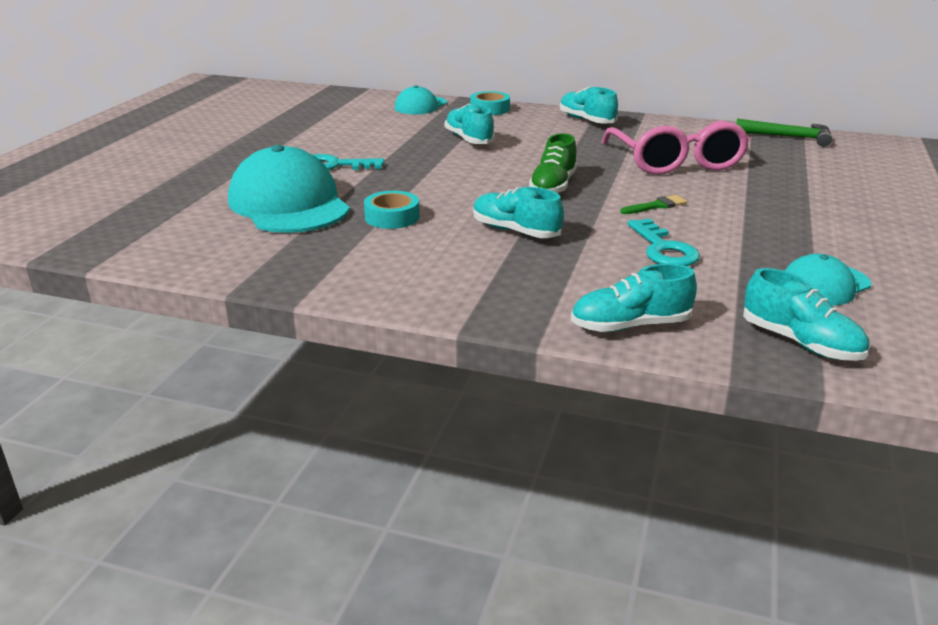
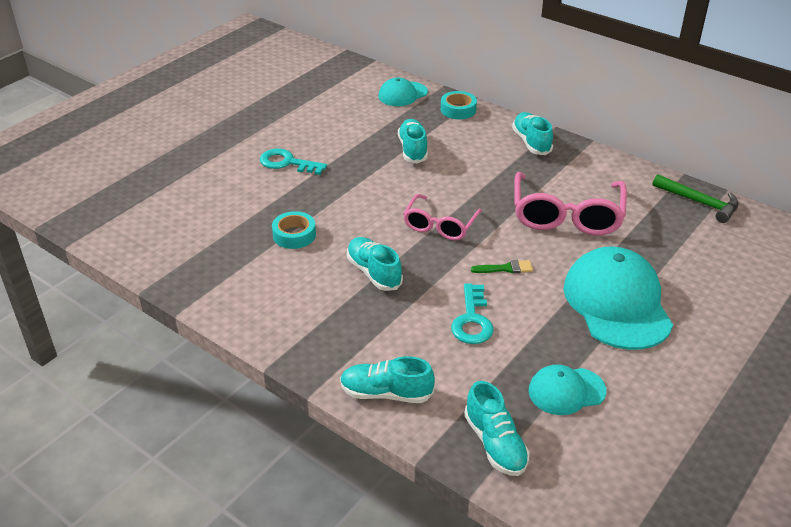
camera: 20 degrees right, 10 degrees up
(289, 204) = (230, 203): turquoise cap -> turquoise cap (617, 303)
(553, 186) = (440, 225): green shoe -> pink glasses

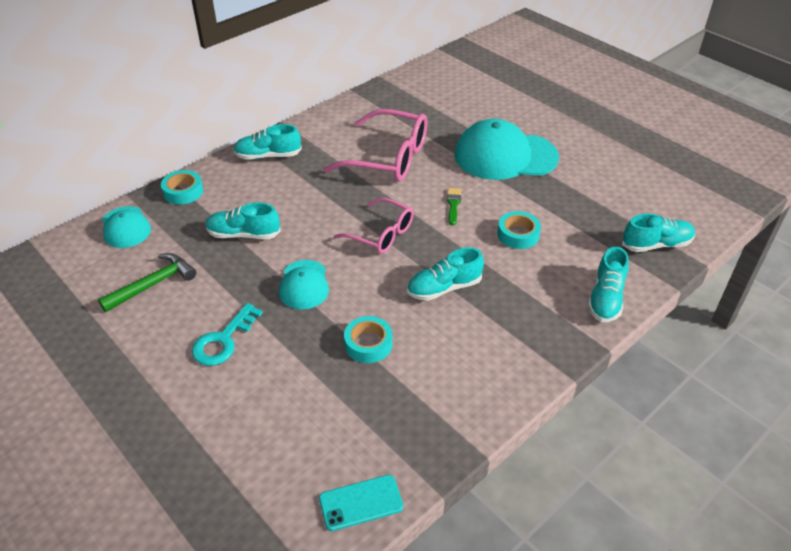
camera: 80 degrees left, 5 degrees up
(137, 251) = (361, 503): none -> turquoise phone
(472, 320) = (518, 234): turquoise key -> turquoise tape
(566, 391) = (600, 199): turquoise cap -> turquoise cap (304, 285)
(699, 203) = (391, 91): green hammer -> green hammer (153, 284)

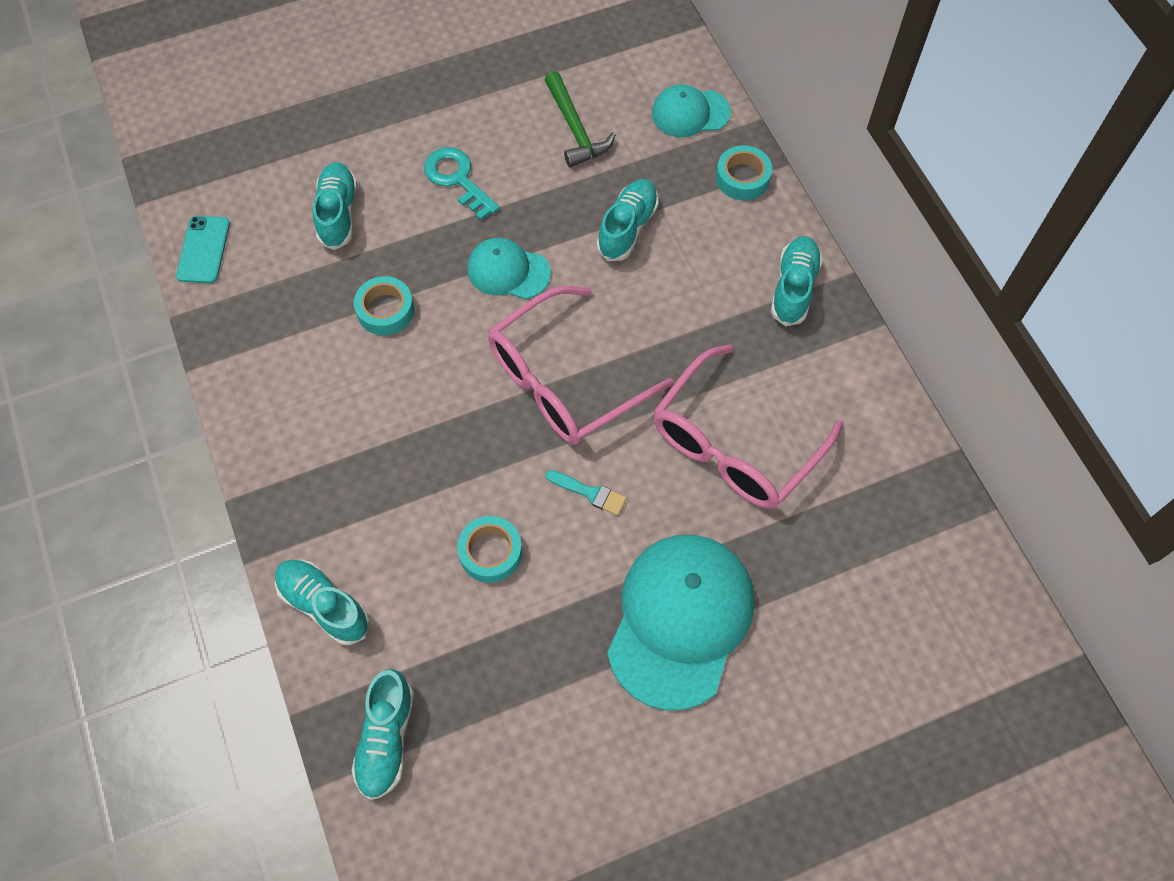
camera: 110 degrees right, 20 degrees up
(381, 234) = (564, 381): pink glasses -> pink glasses, size x1.60
(444, 288) = (433, 419): turquoise shoe -> turquoise shoe (338, 213)
(453, 204) = (590, 493): green brush -> turquoise brush

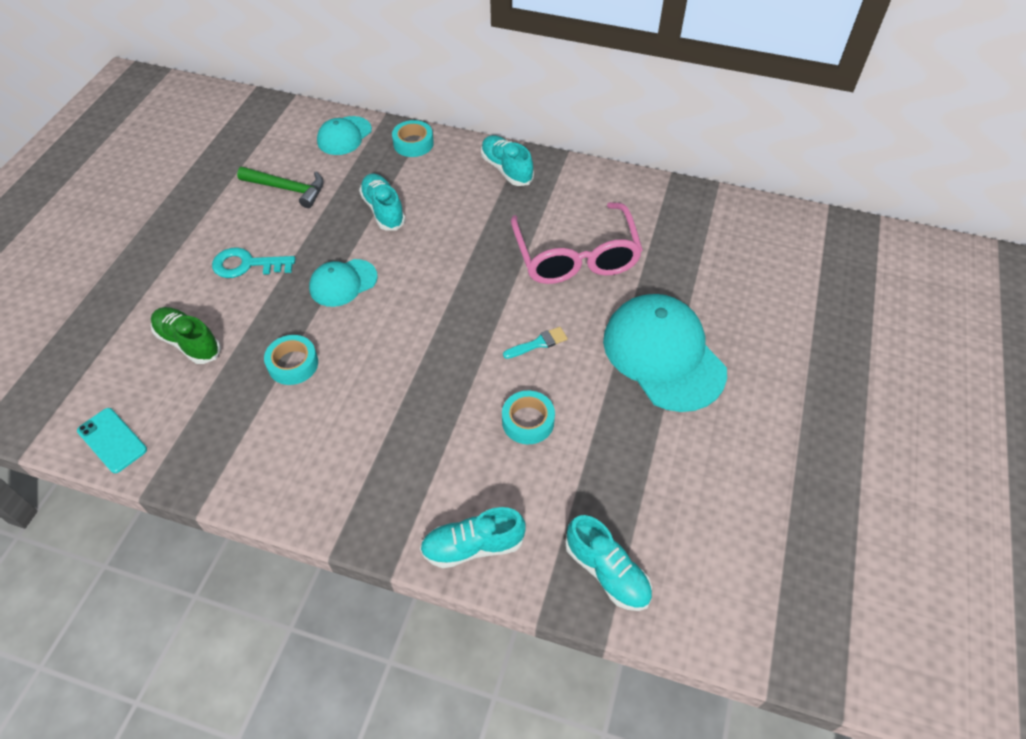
camera: 50 degrees left, 10 degrees down
(338, 213) = (188, 342): turquoise shoe -> green shoe
(564, 381) = (450, 306): pink glasses -> none

